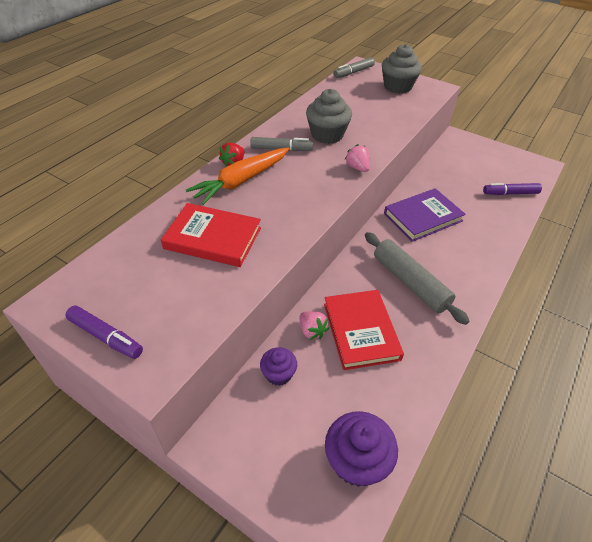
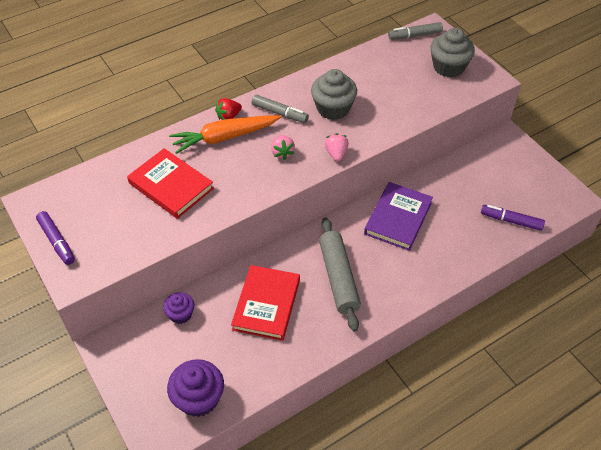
camera: 25 degrees right, 5 degrees up
(312, 331) = (227, 290): pink strawberry -> pink strawberry (282, 153)
(423, 217) = (398, 218): purple book -> purple book turned 60 degrees counterclockwise

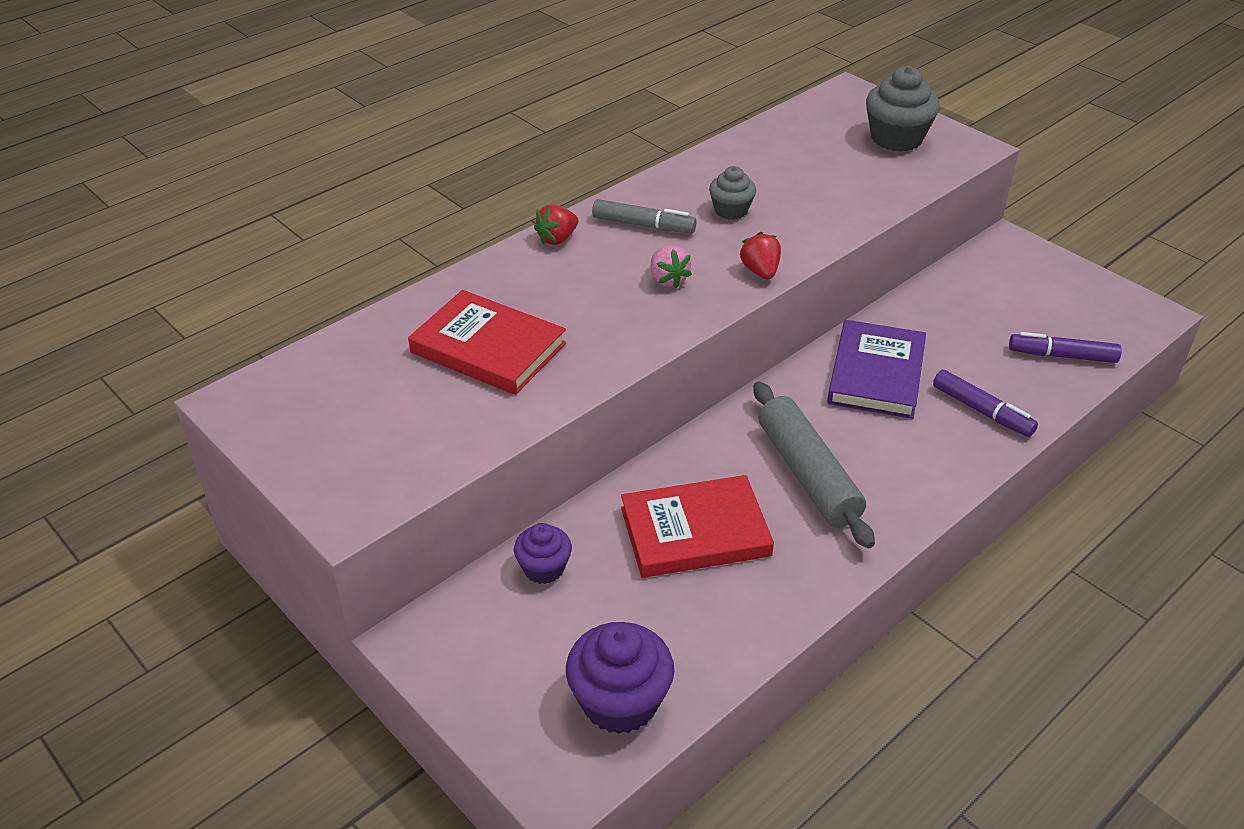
camera: 10 degrees left, 10 degrees down
(57, 242) = (301, 456): purple marker -> purple marker (982, 411)
(225, 137) = (561, 268): orange carrot -> none
(266, 304) = (695, 532): red book -> red book turned 75 degrees clockwise
(333, 108) = (731, 210): grey cupcake -> grey cupcake, size x0.60
(336, 154) = (760, 271): pink strawberry -> red strawberry
(414, 35) = (825, 103): grey marker -> none

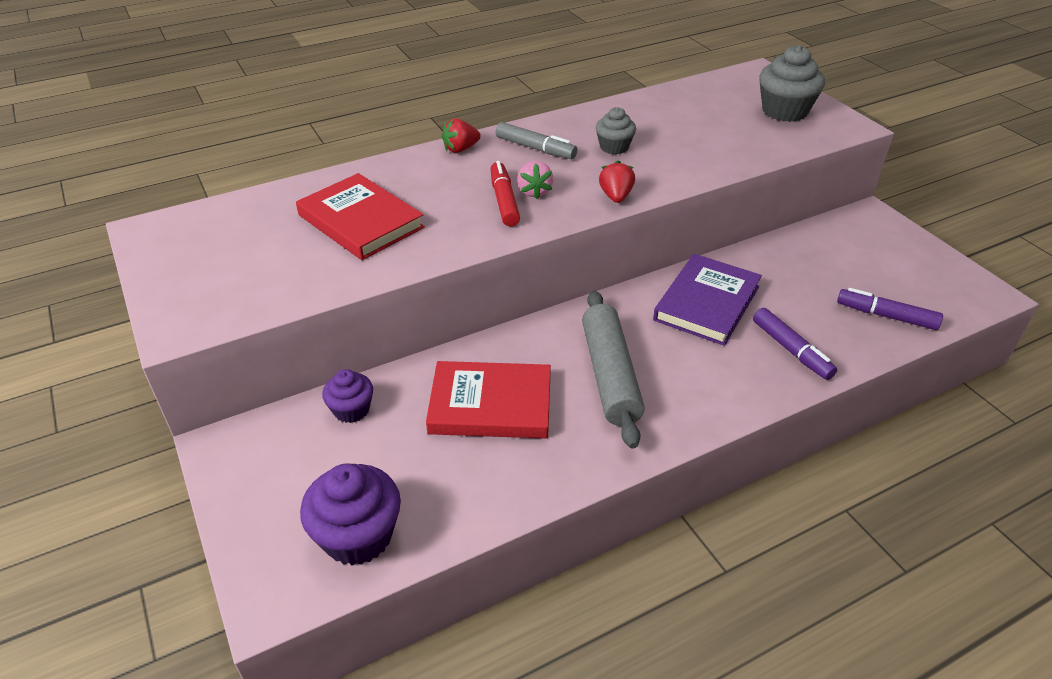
camera: 15 degrees right, 0 degrees up
(639, 296) = (504, 200): none -> red marker

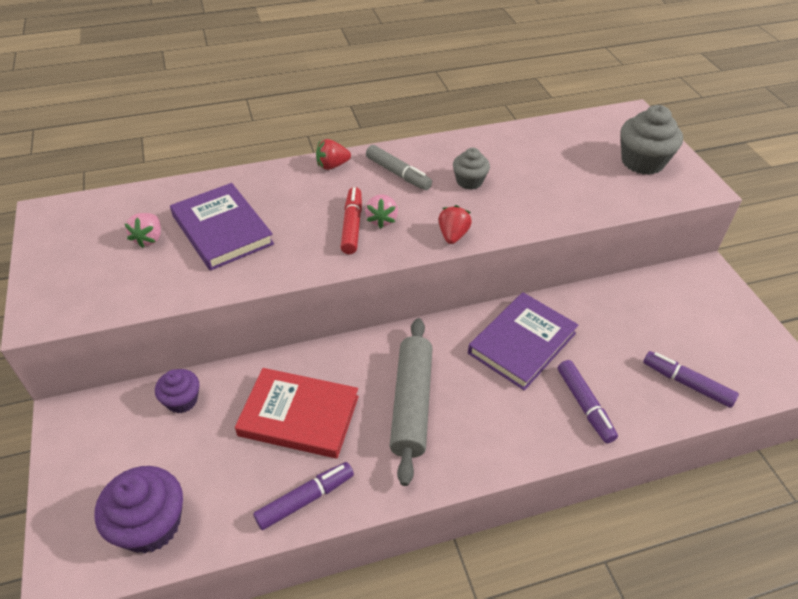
camera: 10 degrees right, 5 degrees up
(279, 239) = (149, 239): none -> pink strawberry
(361, 221) = (222, 230): red book -> purple book
(526, 482) = (305, 499): none -> purple marker

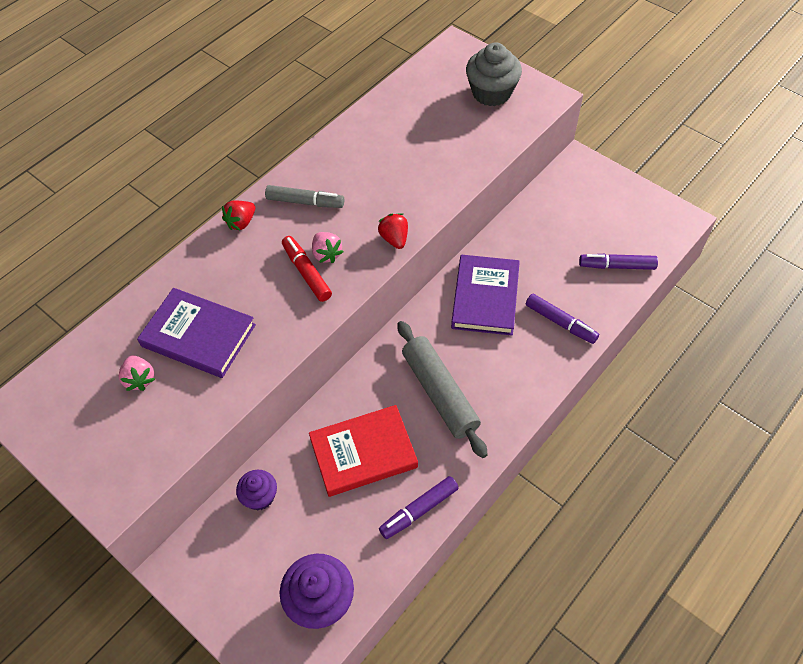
camera: 30 degrees left, 10 degrees up
(305, 499) = (418, 510): purple marker -> purple marker turned 150 degrees counterclockwise
(469, 181) = (370, 180): grey cupcake -> none

